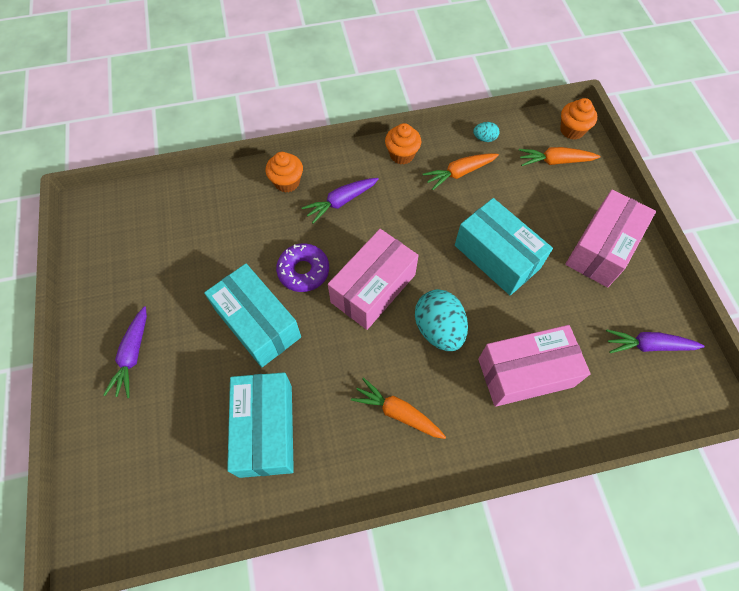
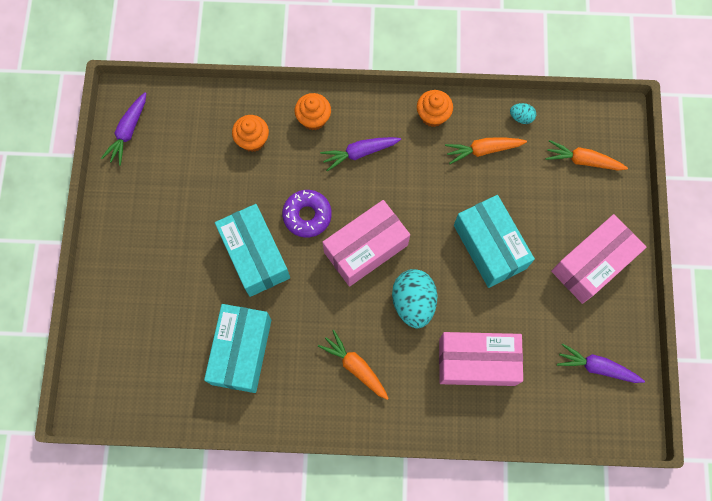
camera: 15 degrees right, 10 degrees up
(133, 355) = (143, 257): purple carrot -> purple carrot (128, 131)
(572, 130) = (613, 129): orange cupcake -> orange cupcake (252, 140)

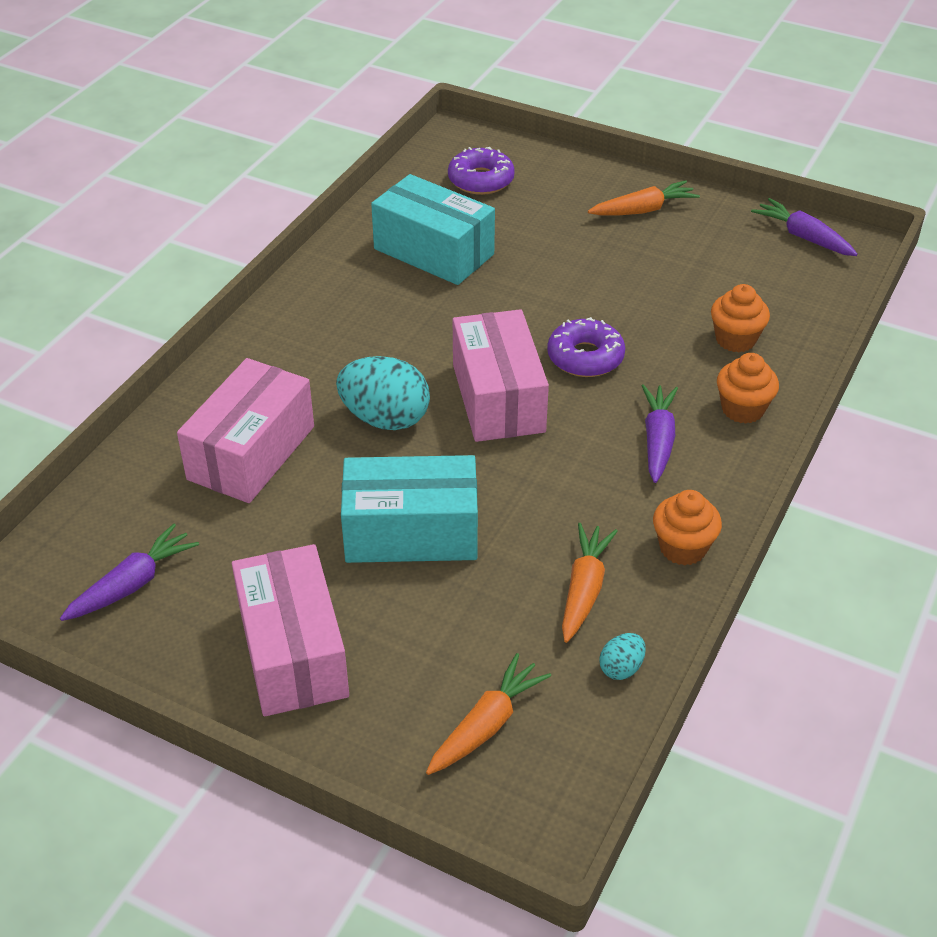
camera: 115 degrees right, 30 degrees down
(142, 359) = (481, 180): none -> purple donut
(255, 255) = (555, 295): turquoise box -> none
(355, 366) = (339, 337): orange carrot -> orange carrot (643, 210)

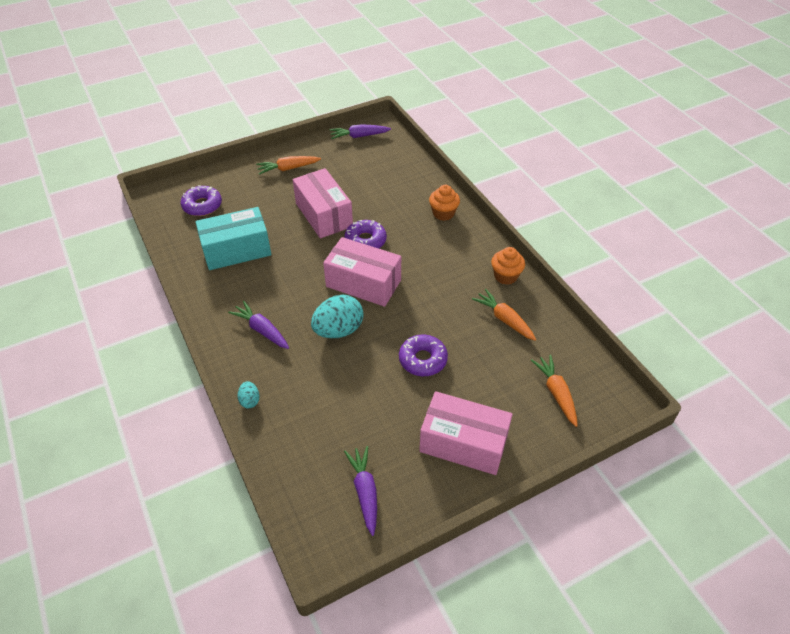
camera: 55 degrees left, 5 degrees up
(251, 453) = (313, 395): pink box -> pink box (324, 215)
(411, 532) = (423, 360): turquoise box -> purple donut
(621, 668) = (556, 332): turquoise egg -> turquoise egg (250, 400)
(643, 210) = (288, 168): orange carrot -> orange carrot turned 120 degrees counterclockwise
(658, 440) = (438, 248): purple carrot -> purple carrot (262, 330)
(735, 339) = (400, 191): orange cupcake -> none

